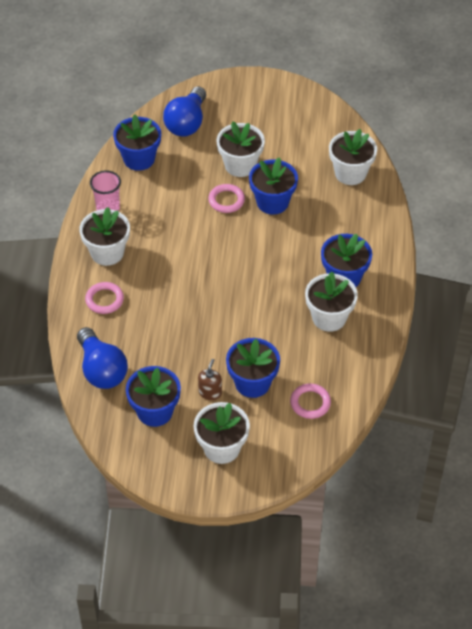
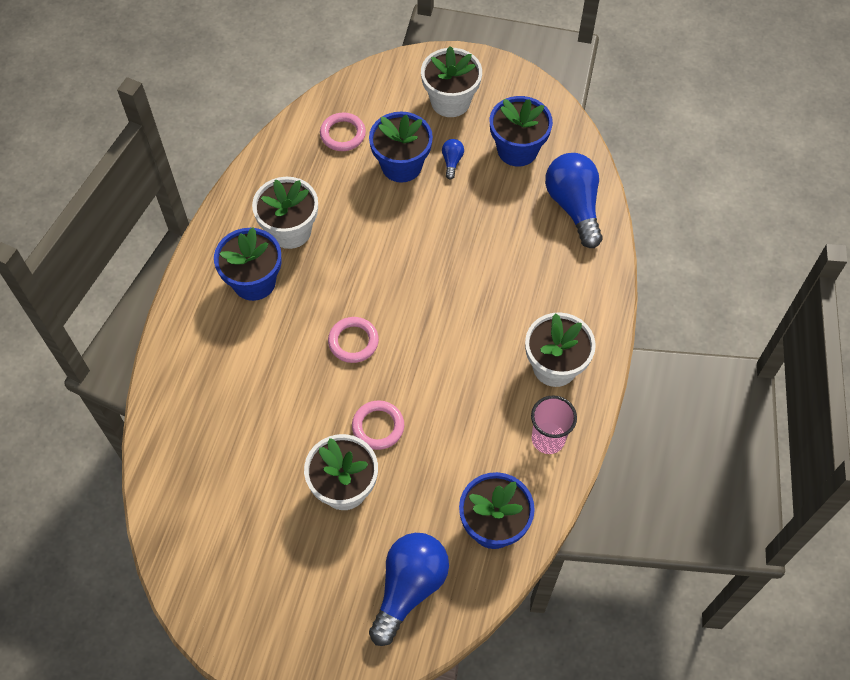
camera: 170 degrees left, 10 degrees up
(104, 300) = (563, 296): pink ring -> pink ring (353, 341)
(210, 392) = (452, 161): brown soap dispenser -> blue light bulb
(272, 202) = (314, 413): blue flower pot -> none
(350, 173) = (189, 446): white flower pot -> none

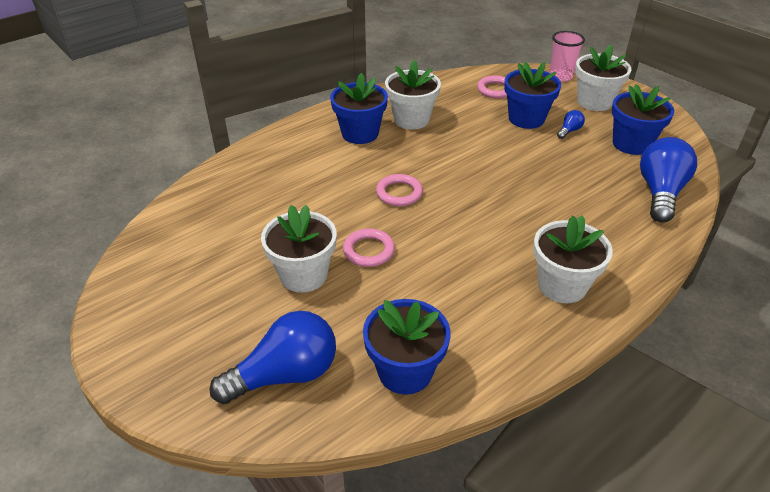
camera: 35 degrees right, 20 degrees down
(548, 439) = (513, 334): pink cup -> pink cup (560, 76)

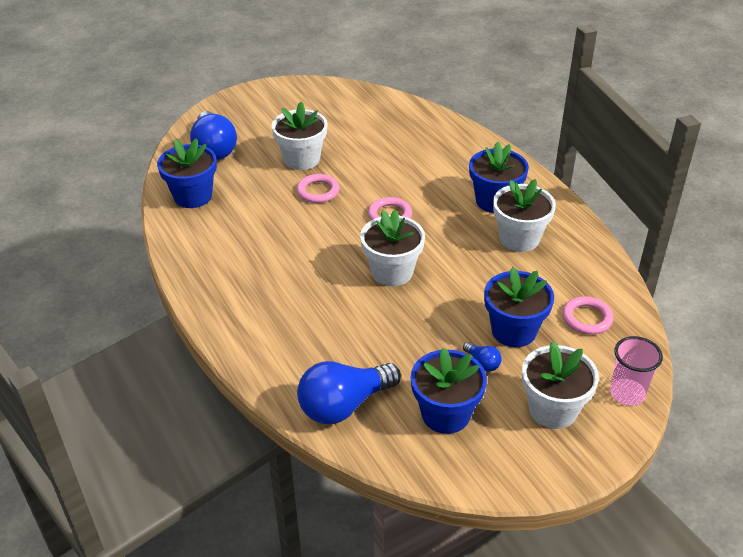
camera: 100 degrees right, 0 degrees up
(562, 285) = (238, 290): white flower pot -> white flower pot (392, 272)
(660, 193) = (344, 405): blue light bulb -> blue light bulb turned 120 degrees clockwise

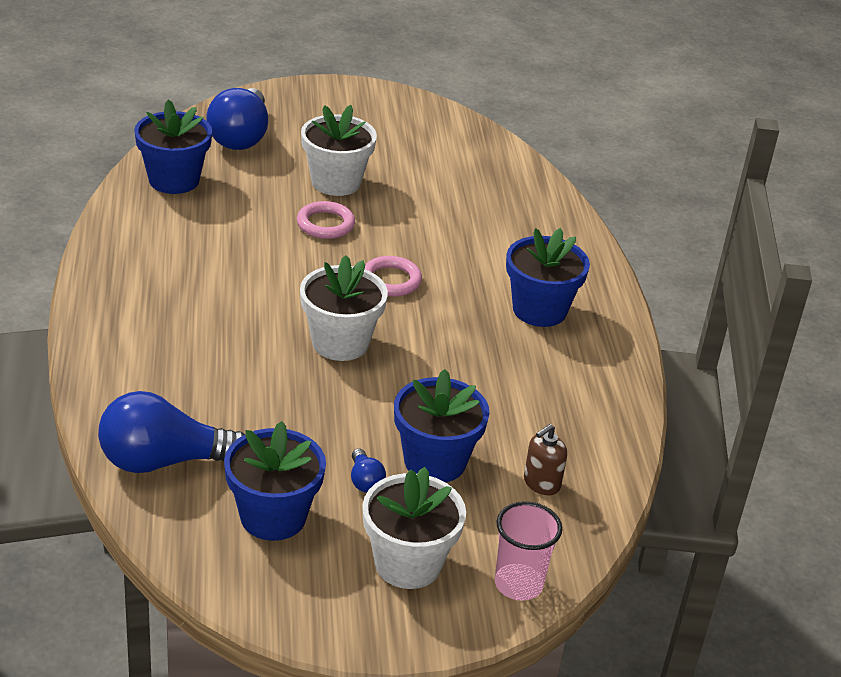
camera: 20 degrees right, 5 degrees down
(519, 238) = (533, 363): white flower pot -> none
(587, 318) = (541, 483): pink ring -> brown soap dispenser

